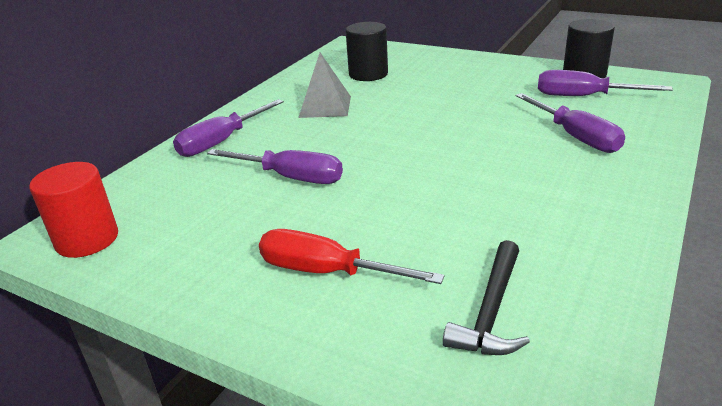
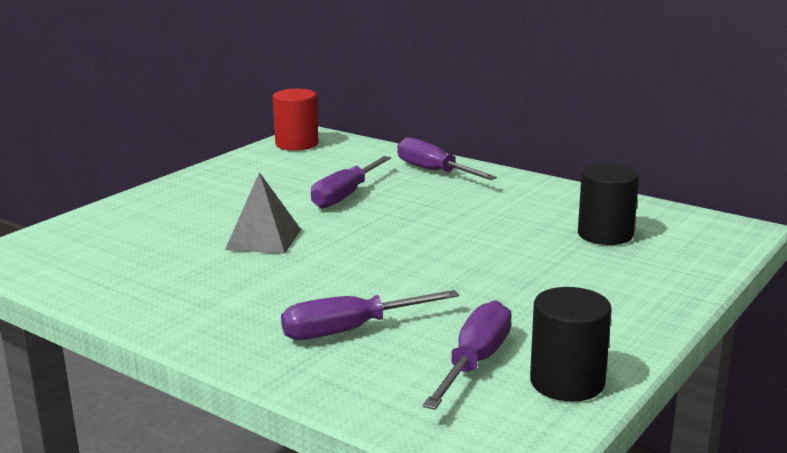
camera: 95 degrees right, 10 degrees down
(325, 106) = (503, 210): grey pyramid -> grey pyramid (263, 239)
(326, 272) = (198, 205): red screwdriver -> none
(491, 311) = (107, 249): black hammer -> none

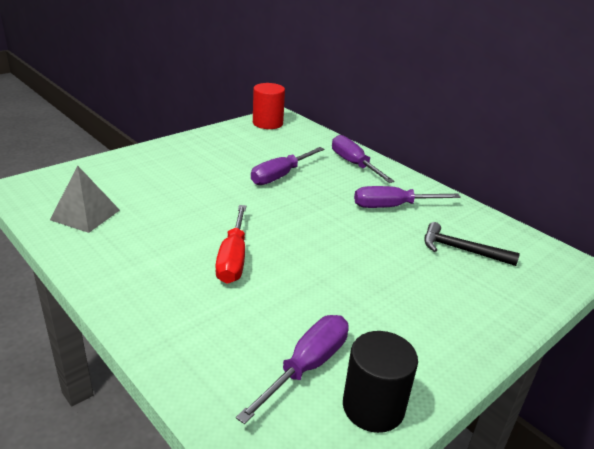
camera: 10 degrees right, 10 degrees up
(263, 239) = (204, 206): grey pyramid -> grey pyramid (85, 215)
(332, 284) = (233, 259): none -> red screwdriver
(349, 330) = (224, 310): purple screwdriver -> purple screwdriver (391, 206)
(605, 234) = (461, 250): black cylinder -> black hammer

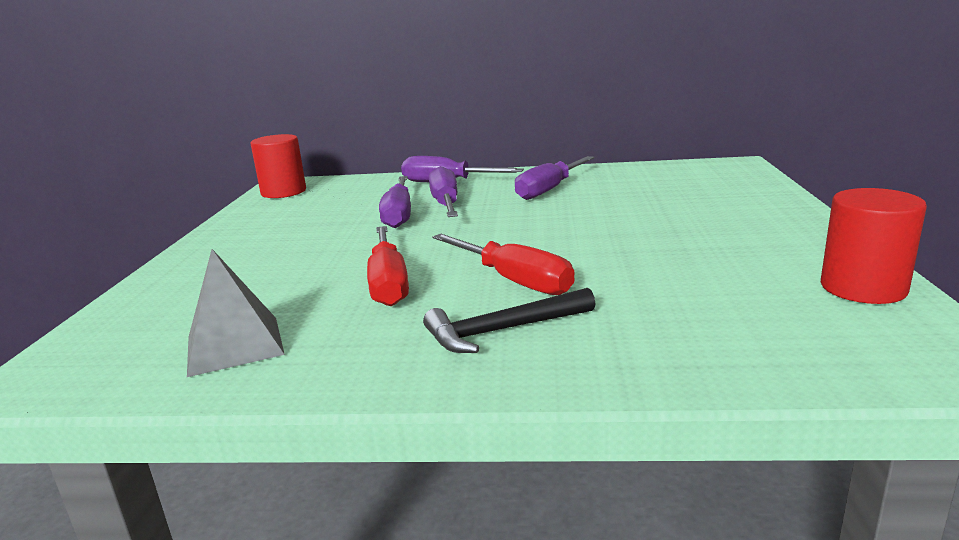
camera: 40 degrees left, 10 degrees down
(187, 221) = (388, 284): none -> red screwdriver
(307, 366) = (765, 299): purple screwdriver -> purple screwdriver (445, 204)
(373, 407) = (863, 288): black cylinder -> red cylinder
(461, 250) = (661, 188): black hammer -> black hammer (502, 330)

